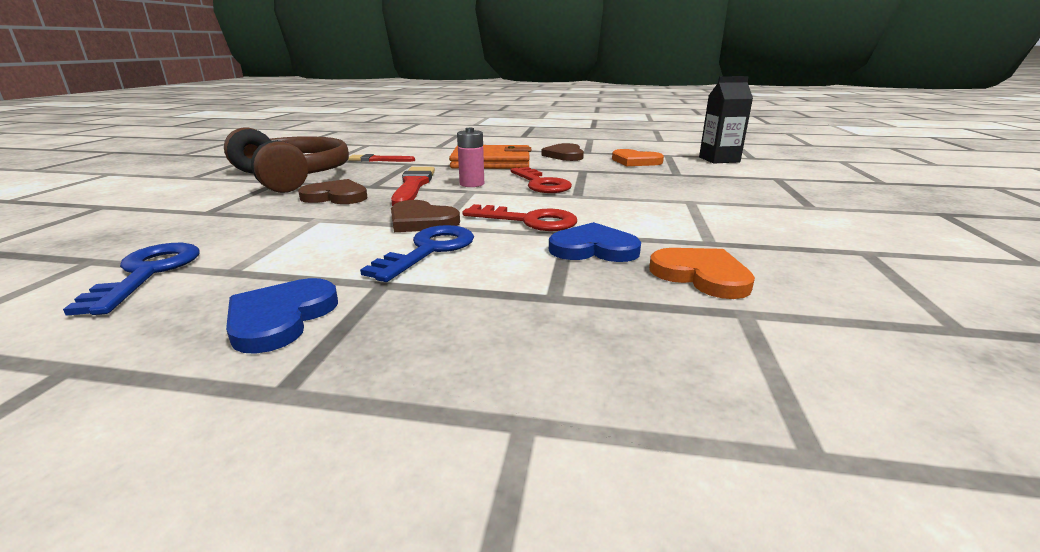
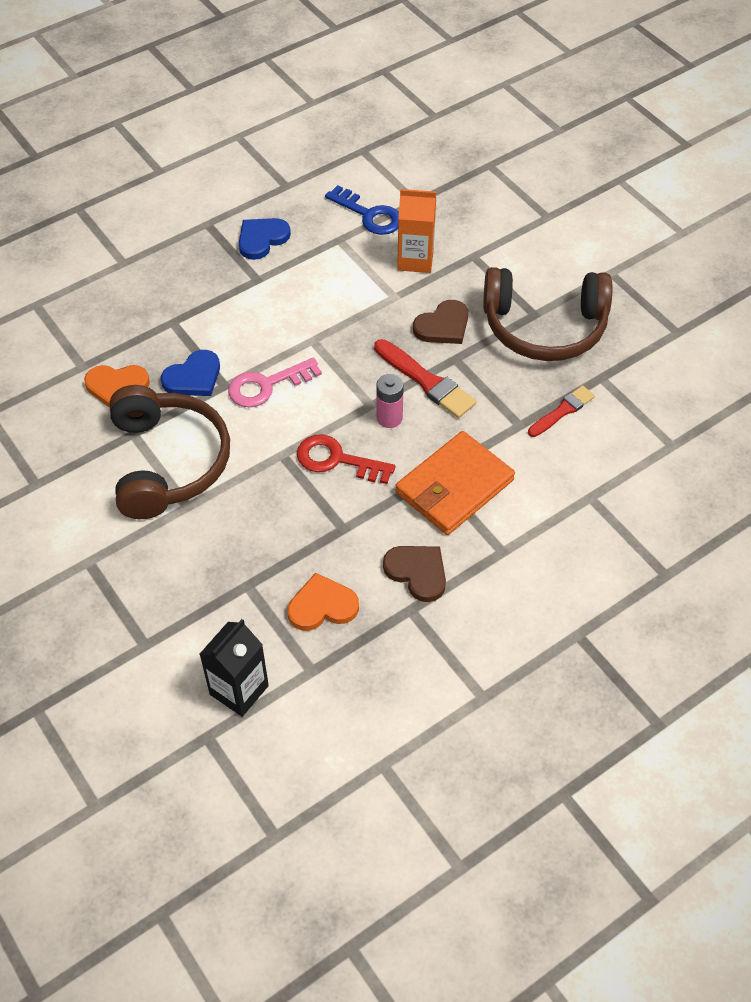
camera: 135 degrees right, 30 degrees up
(238, 228) = (415, 260): none -> orange carton
(280, 318) = (262, 239): blue heart -> blue heart turned 105 degrees counterclockwise
(421, 221) = (330, 338): brown heart -> none
(429, 250) = (277, 315): blue key -> none
(529, 221) = (267, 385): red key -> pink key
(686, 219) = (168, 462): none -> brown headphones

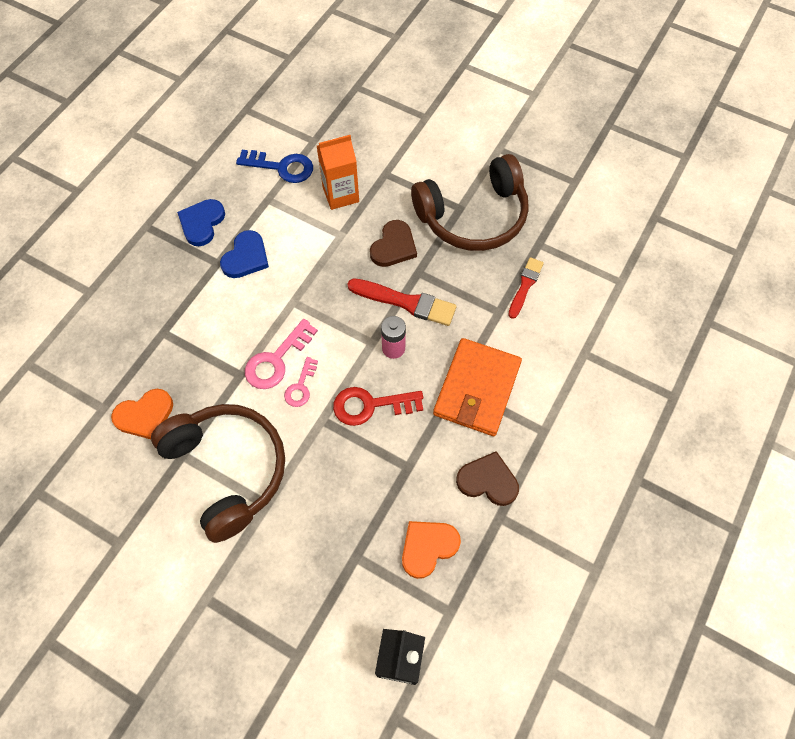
camera: 25 degrees left, 10 degrees up
(193, 377) = (209, 378): blue heart -> blue heart (246, 257)
(277, 417) = (300, 387): none -> pink key

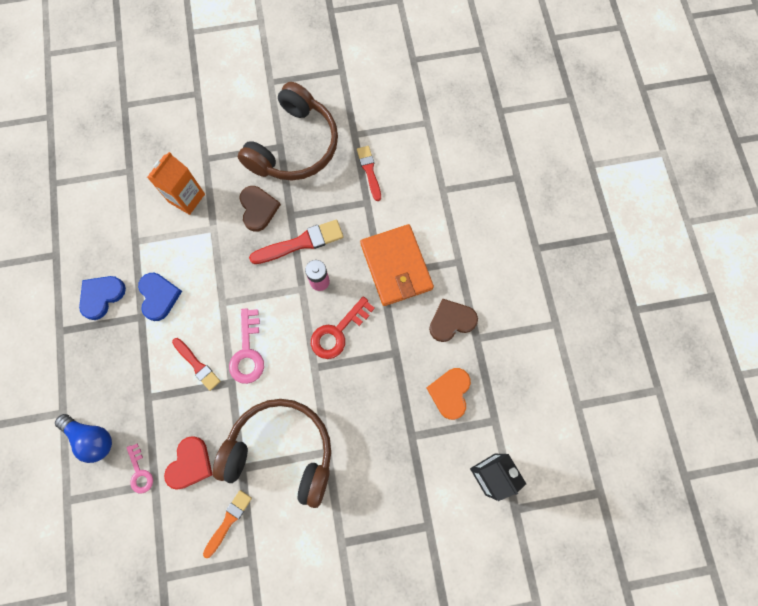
camera: 40 degrees left, 10 degrees up
(91, 330) = (91, 438): none -> blue light bulb
(130, 491) = (228, 521): none -> orange brush
(145, 415) = (190, 464): orange heart -> red heart
(202, 223) = (101, 296): blue heart -> blue heart turned 60 degrees clockwise
(225, 337) = (197, 365): none -> red brush
(282, 167) = (124, 209): blue key -> none
(300, 387) = (280, 357): pink key -> pink key (140, 472)

